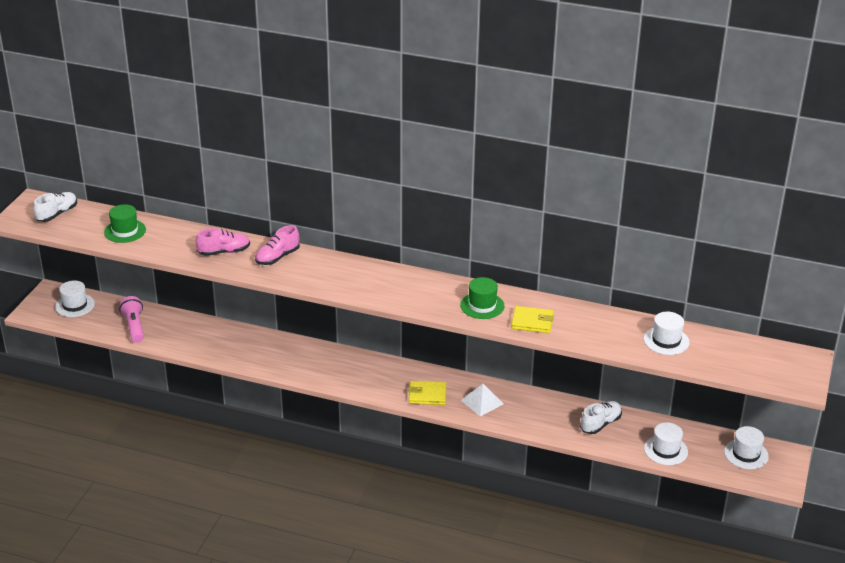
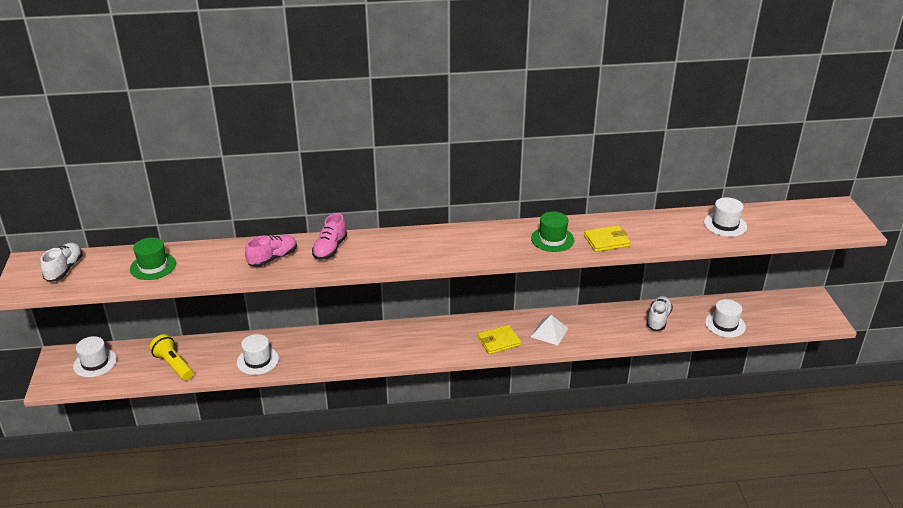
camera: 25 degrees left, 0 degrees up
(134, 326) = (173, 365): pink flashlight -> yellow flashlight
(746, 454) = (784, 307): white hat -> white hat (257, 360)

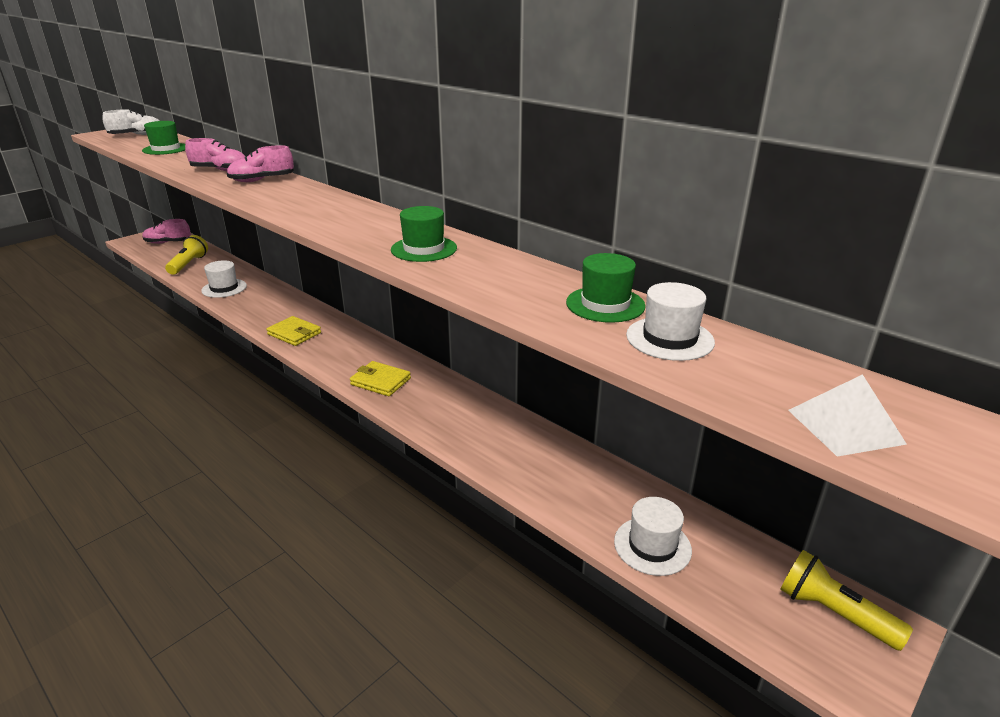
camera: 50 degrees right, 5 degrees down
(95, 363) = (168, 242): white hat -> pink shoe
(549, 332) = (437, 405): white pyramid -> white pyramid (845, 426)
(606, 241) = (470, 276): yellow wallet -> yellow wallet (294, 333)
(658, 319) = (573, 475): white shoe -> none
(678, 222) = (605, 304): none -> green hat
(796, 304) = (833, 613): none -> yellow flashlight

